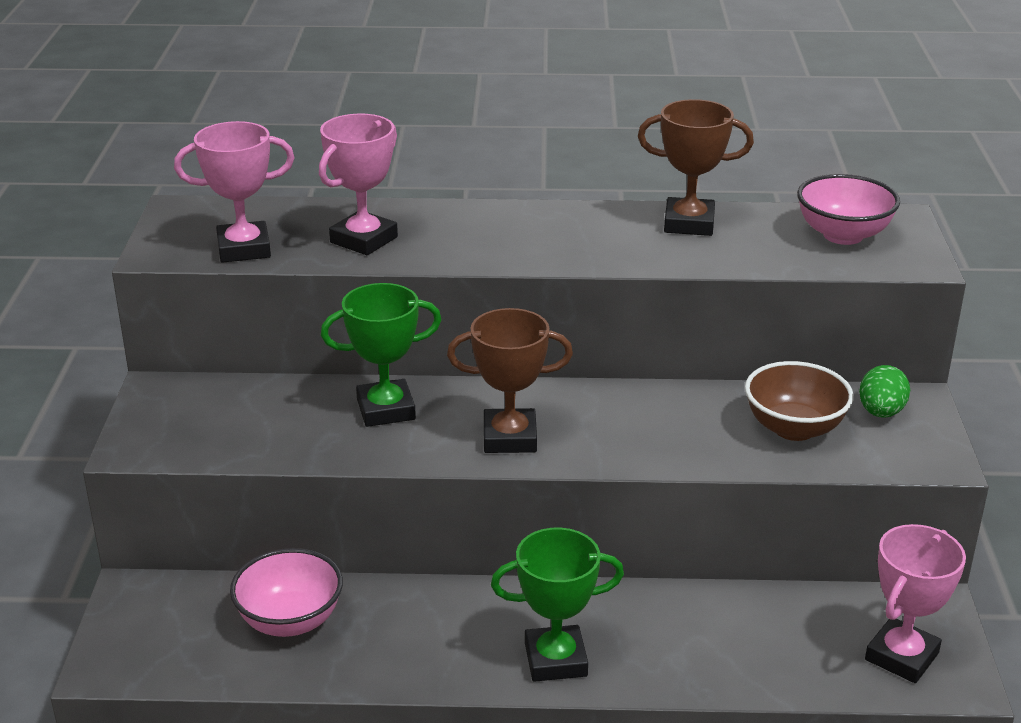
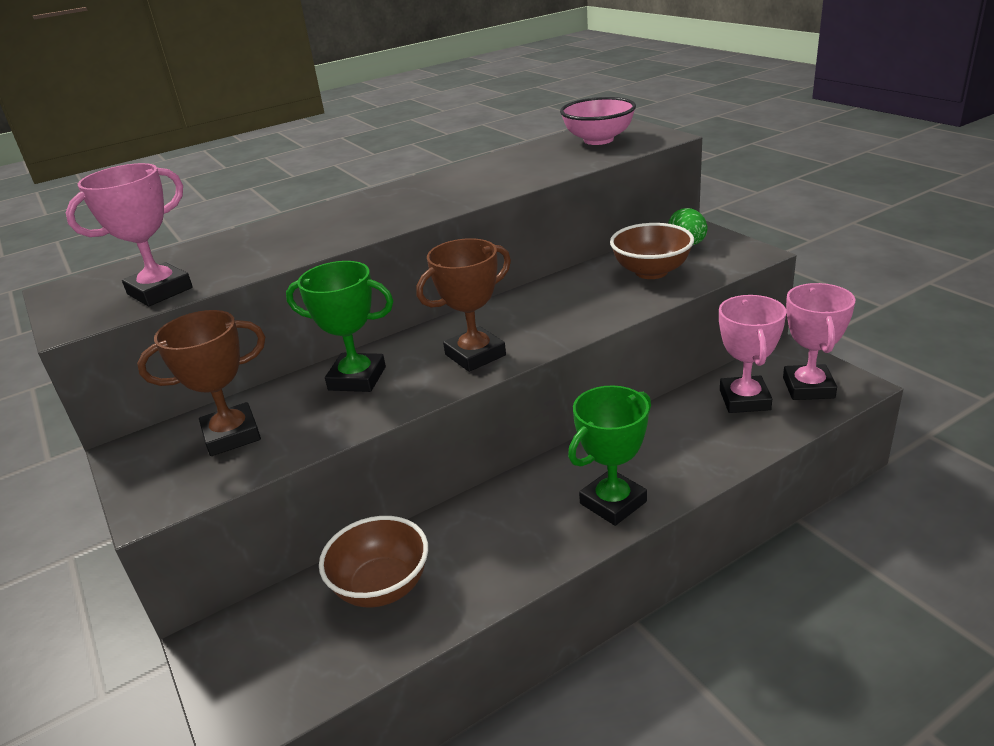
camera: 30 degrees left, 0 degrees up
(290, 620) = (382, 587): pink bowl -> brown bowl
(364, 240) = (263, 250): pink trophy -> pink trophy (744, 400)
(386, 409) = (357, 378): green trophy -> green trophy turned 60 degrees clockwise
(689, 223) = (495, 165): brown trophy -> brown trophy (232, 435)

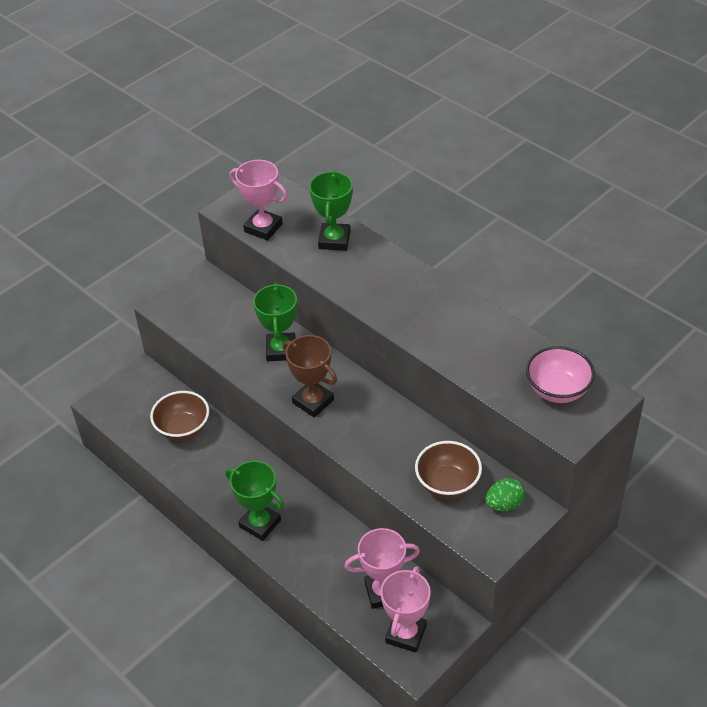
camera: 75 degrees right, 15 degrees up
(232, 435) = (220, 314): brown trophy -> none
(251, 241) = (334, 240): none -> green trophy
(808, 388) = (406, 634): pink trophy -> pink trophy turned 60 degrees counterclockwise

